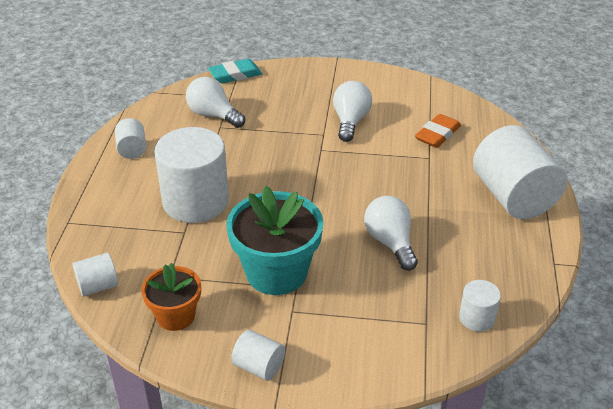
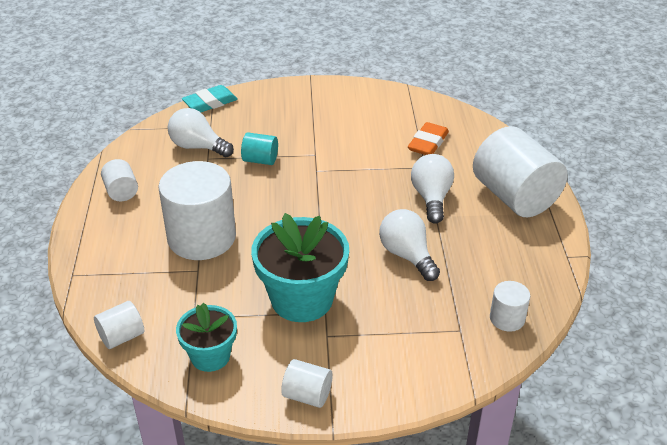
camera: 10 degrees left, 0 degrees up
(175, 316) = (210, 356): orange flower pot -> turquoise flower pot
(269, 134) = (260, 160): none -> turquoise cylinder
(350, 121) = (339, 139): white light bulb -> white light bulb (431, 198)

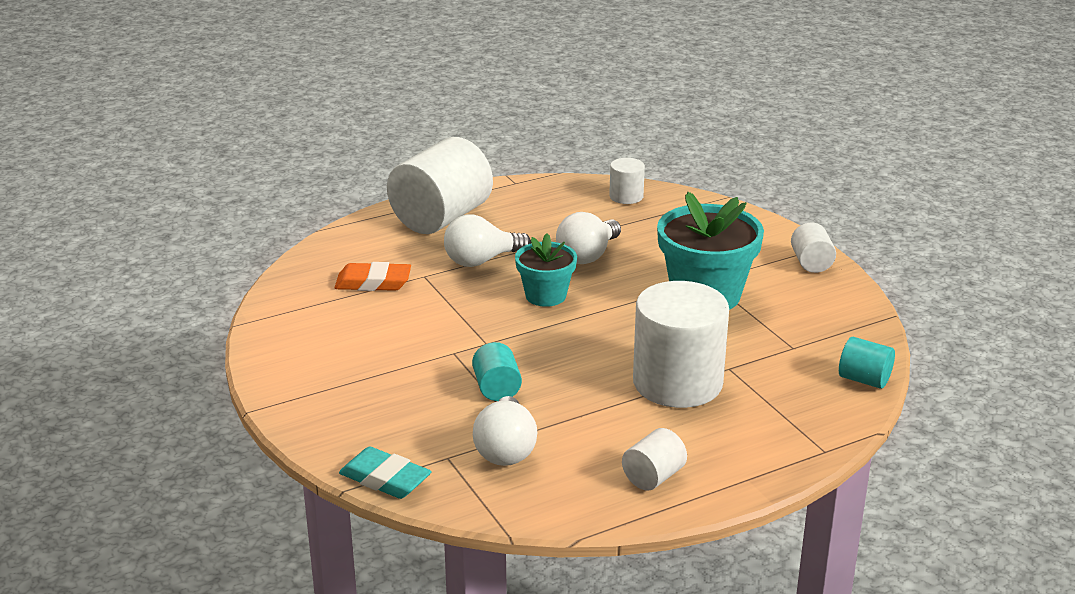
camera: 115 degrees left, 10 degrees down
(122, 336) = (864, 379): white cylinder -> turquoise cylinder
(210, 356) = (827, 321): turquoise flower pot -> turquoise flower pot (545, 296)

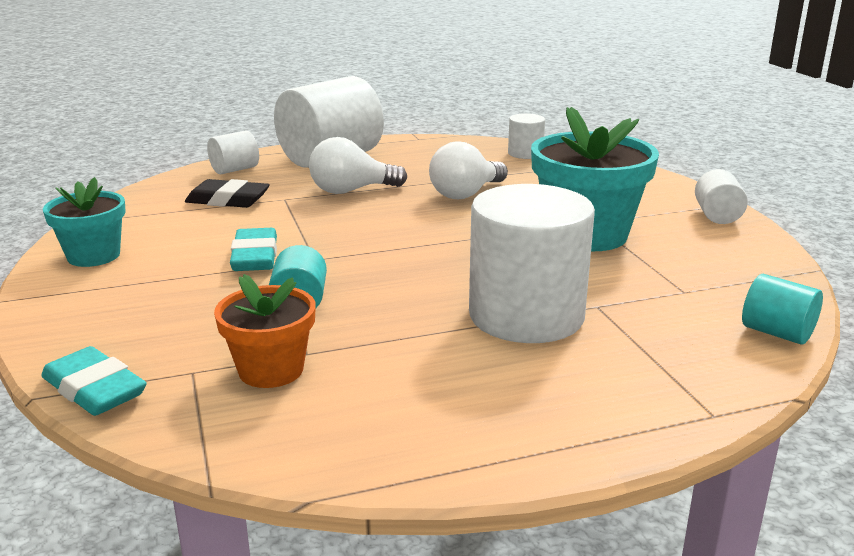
camera: 10 degrees right, 5 degrees down
(373, 283) = (228, 200): orange eraser -> black eraser
(435, 346) = (255, 257): none -> turquoise eraser
(505, 450) = (271, 370): white light bulb -> orange flower pot
(545, 296) = (404, 223): turquoise flower pot -> turquoise flower pot (93, 256)
(653, 477) = (454, 424): white cylinder -> white cylinder (235, 170)

